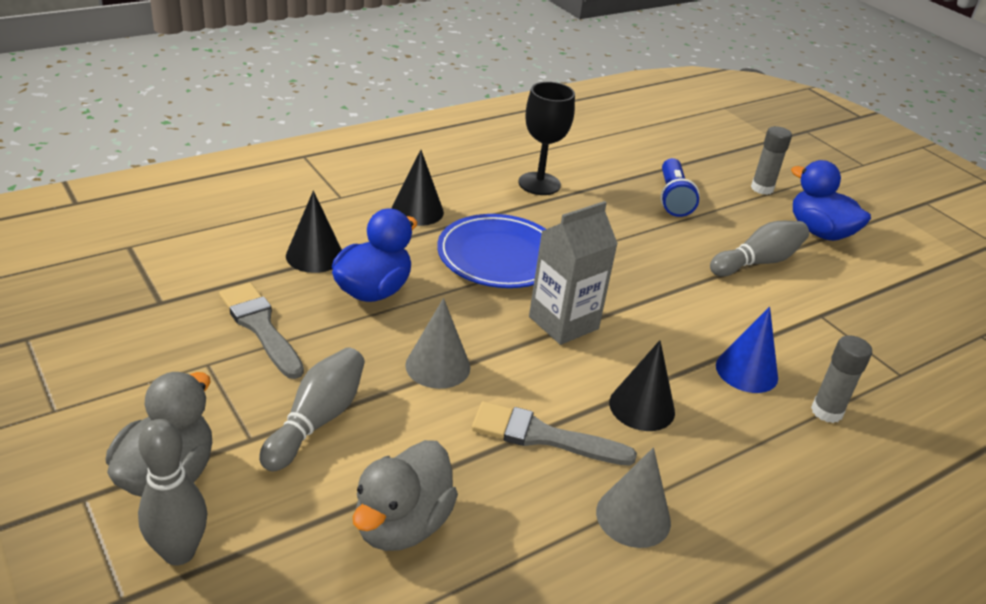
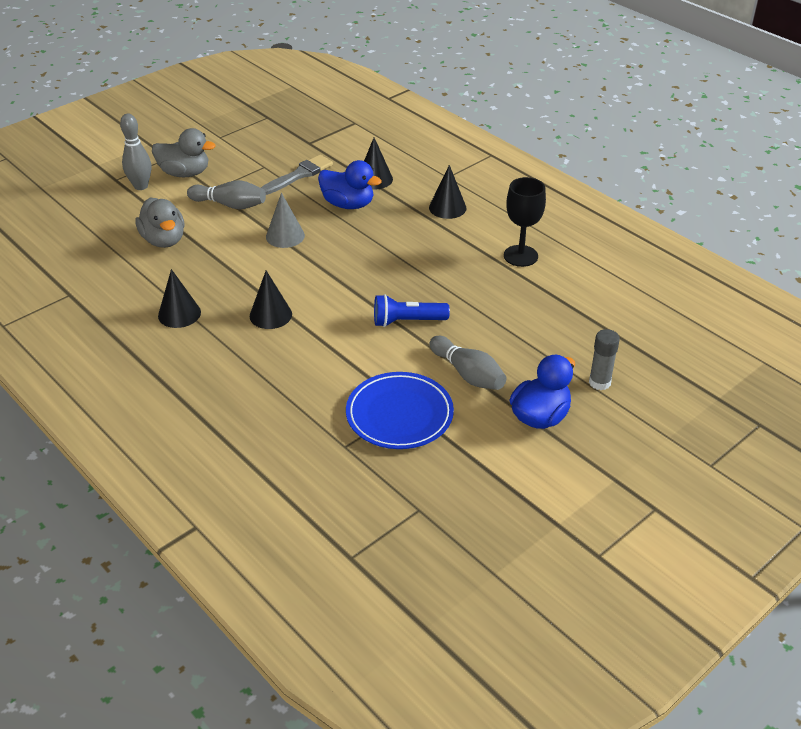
camera: 85 degrees right, 5 degrees up
(402, 524) = (164, 240): grey duck -> grey duck turned 135 degrees counterclockwise
(499, 257) = (409, 247): blue plate -> blue plate (399, 414)
(543, 436) = (235, 278): grey brush -> none
(563, 323) = (345, 279): grey carton -> none
(633, 517) = (179, 314): grey cone -> black cone
(673, 198) = (544, 327): blue flashlight -> blue flashlight (407, 321)
(746, 371) = (321, 362): blue cone -> none
(826, 411) = (289, 400): grey glue stick -> none

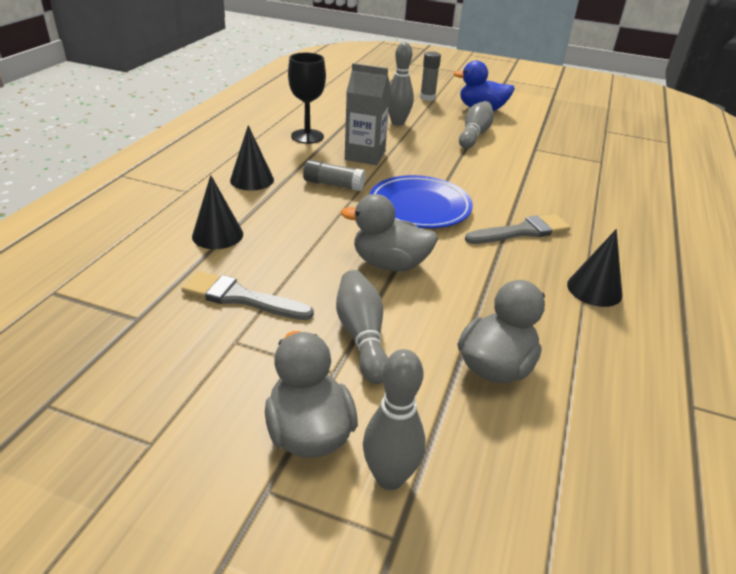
camera: 120 degrees left, 5 degrees down
(270, 315) = (522, 231): black cone -> grey brush
(285, 236) = (389, 264): grey cone -> grey duck
(348, 204) = (288, 239): blue duck -> none
(399, 414) = (546, 149): blue plate -> blue plate (419, 207)
(407, 321) = (447, 166): blue flashlight -> none
(413, 244) = (333, 184): none -> grey glue stick
(458, 278) = (365, 155): none -> grey carton
(529, 327) = (397, 122): none -> grey bowling pin

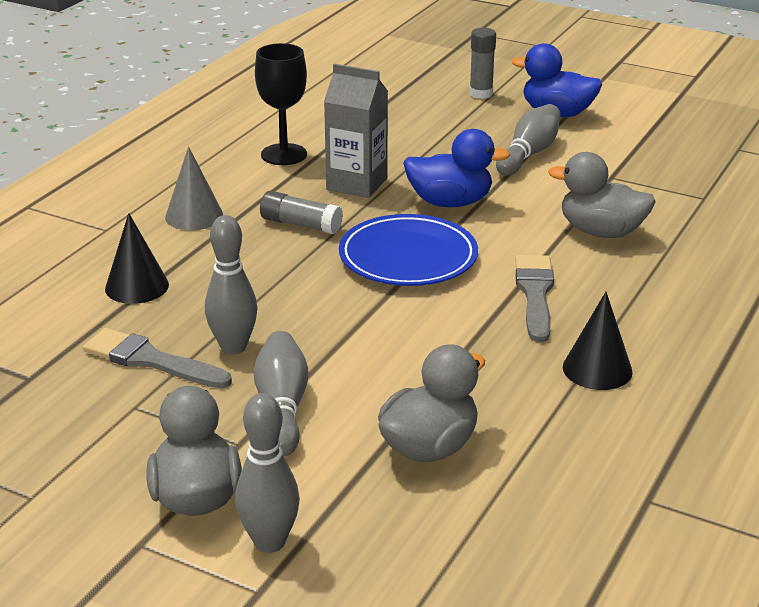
camera: 10 degrees right, 5 degrees down
(252, 180) = (194, 216): black cone -> grey cone
(389, 264) = (342, 329): grey duck -> grey duck (601, 232)
(397, 122) = (421, 134): grey bowling pin -> grey bowling pin (233, 347)
(434, 167) = (450, 202): none -> blue duck
(522, 231) = (535, 294): grey brush -> grey brush turned 75 degrees counterclockwise

